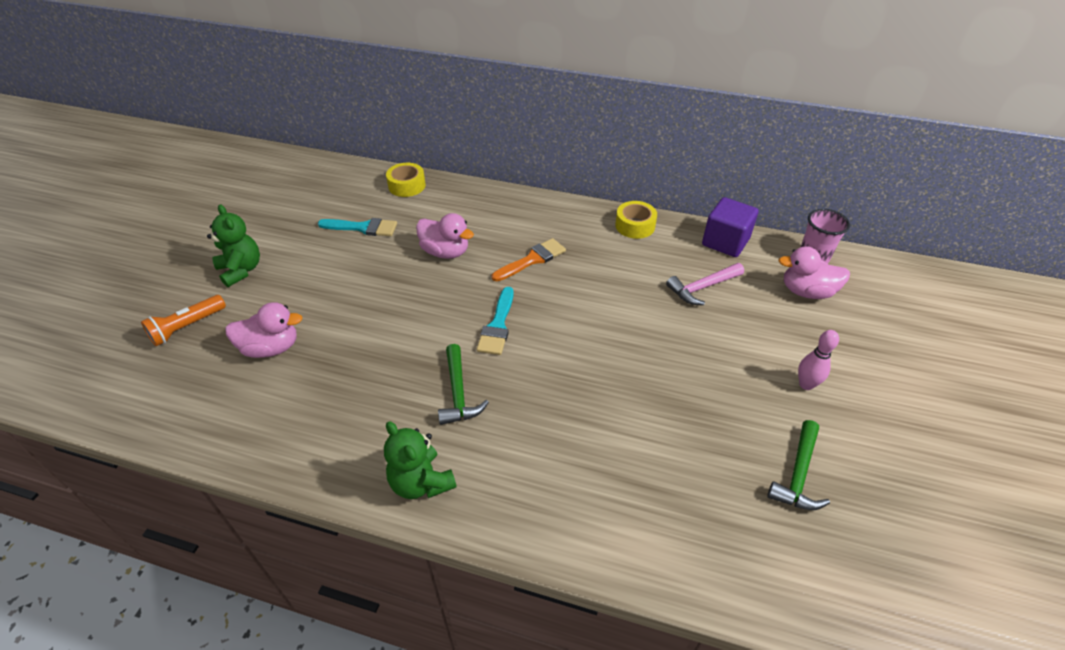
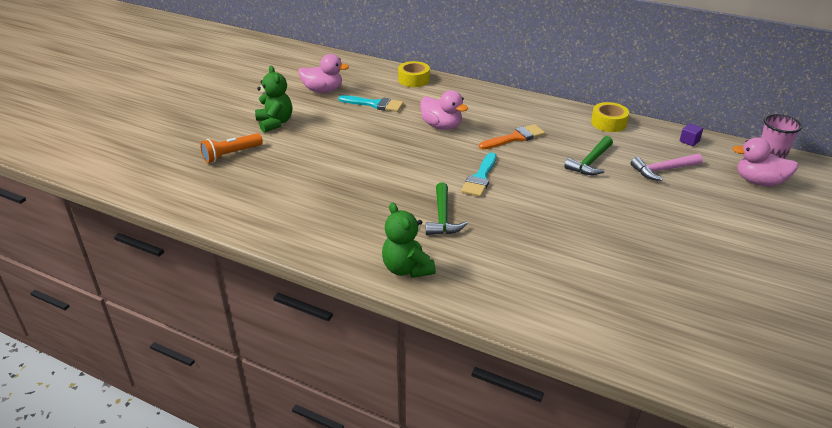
camera: 10 degrees right, 10 degrees down
(271, 348) = (295, 174): pink duck -> pink duck (323, 90)
(725, 242) = (689, 141): purple cube -> purple cube, size x0.45
(798, 474) = (728, 301): green hammer -> green hammer (590, 162)
(806, 384) = (746, 244): pink bowling pin -> none

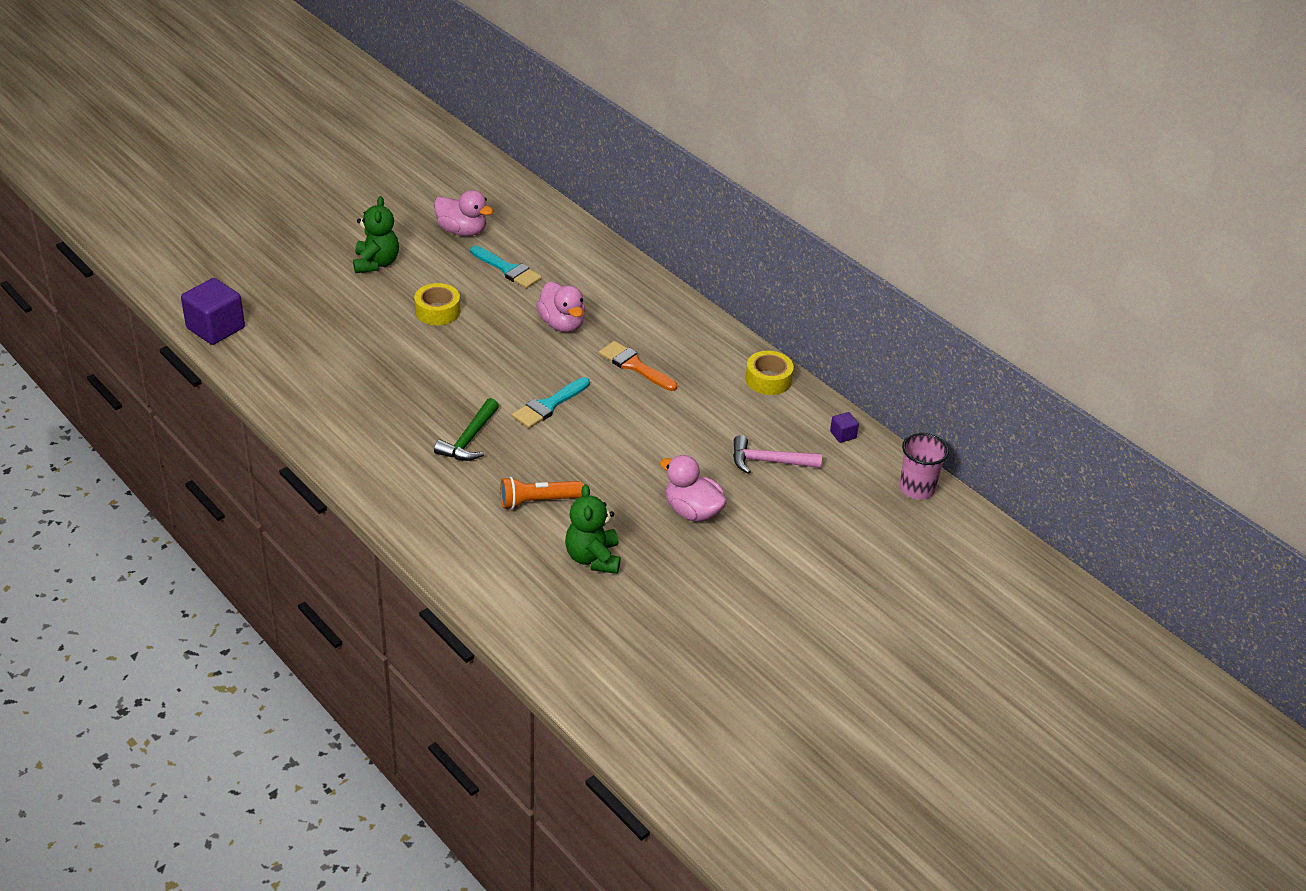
camera: 20 degrees right, 5 degrees up
(174, 196) = (215, 328): none -> purple cube
(231, 154) = (303, 292): orange flashlight -> orange flashlight (538, 501)
(407, 269) = (389, 483): green teddy bear -> green teddy bear (593, 558)
(413, 79) = (583, 245): yellow tape -> yellow tape (437, 311)
(515, 138) = (634, 366): orange brush -> orange brush turned 135 degrees counterclockwise
(590, 162) = (693, 425): green hammer -> none
(759, 182) = (868, 512): pink duck -> pink duck (692, 511)

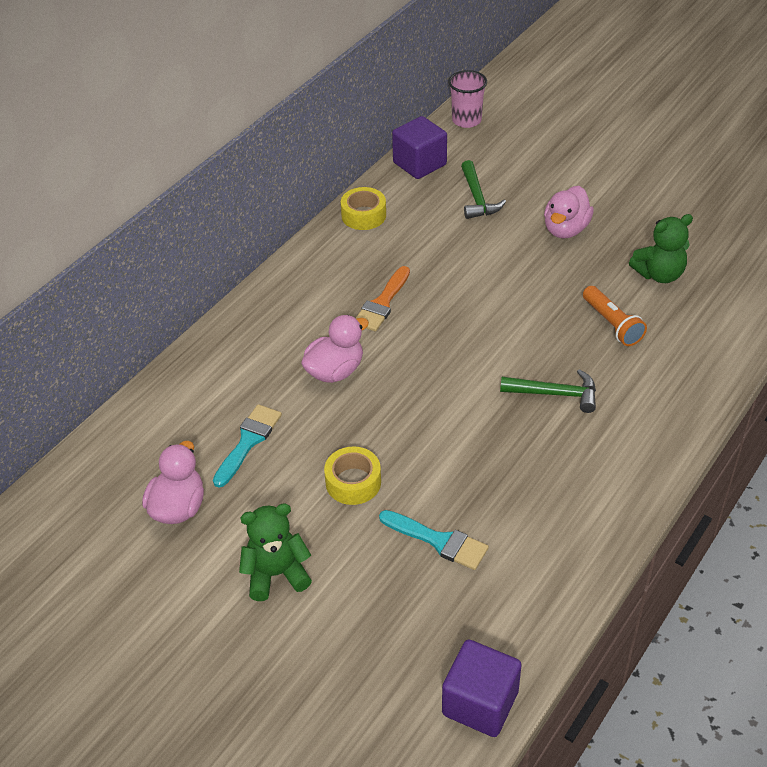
camera: 100 degrees left, 5 degrees up
(549, 405) = (473, 349): turquoise brush -> turquoise brush (439, 541)
(769, 461) = (477, 198): pink hammer -> green hammer
(843, 435) = (419, 164): purple cube -> purple cube, size x2.20

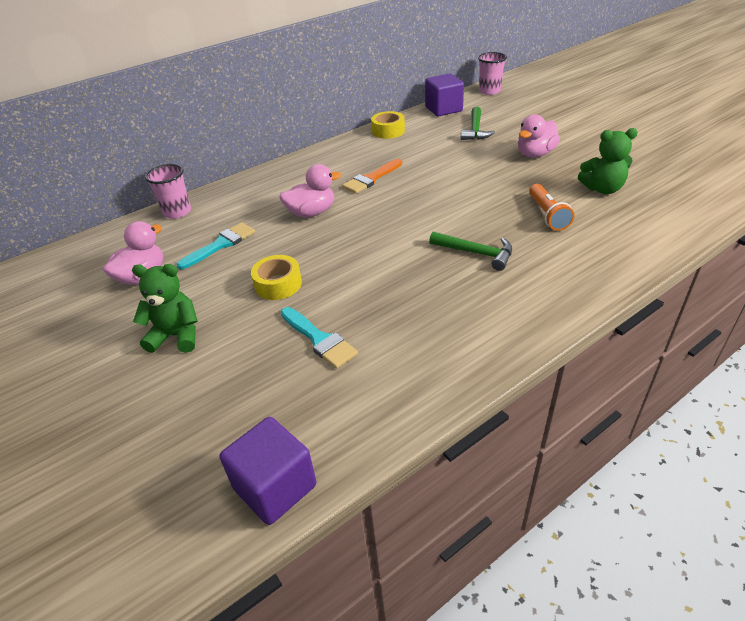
camera: 20 degrees right, 5 degrees down
(156, 403) = (177, 212): none -> pink cup

